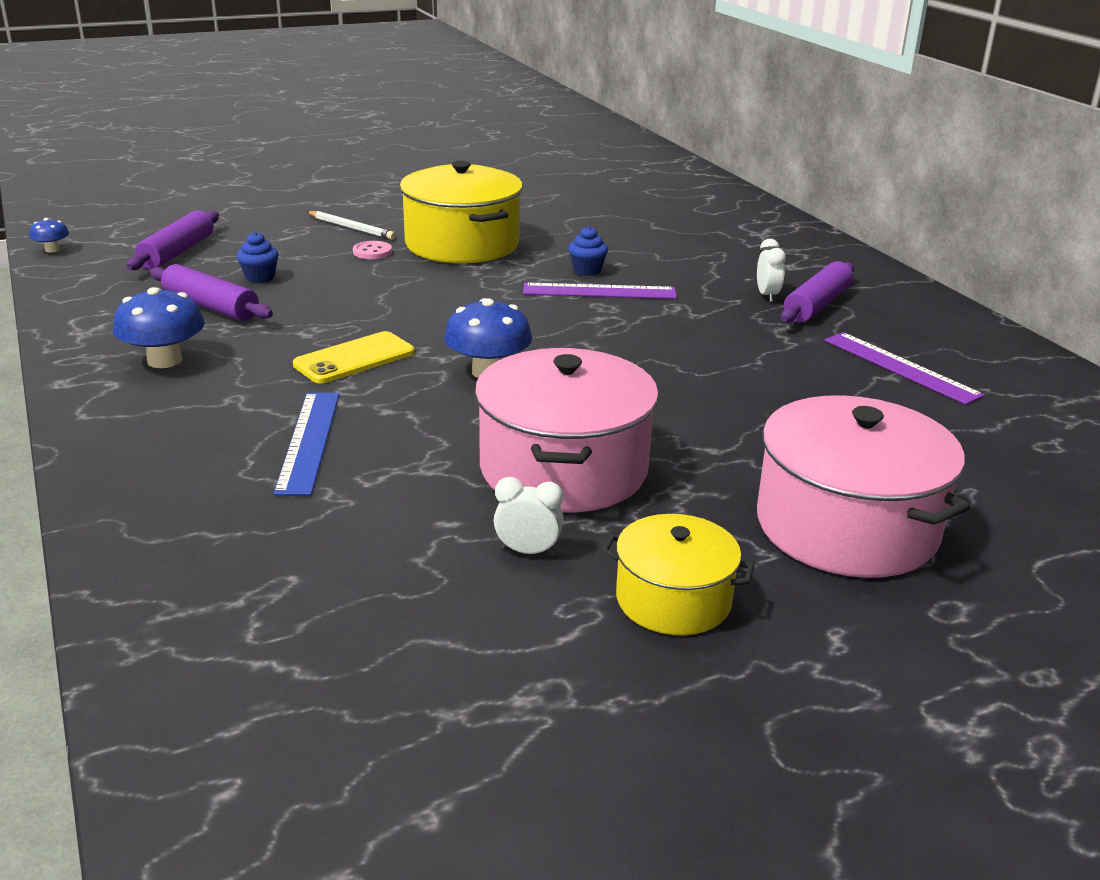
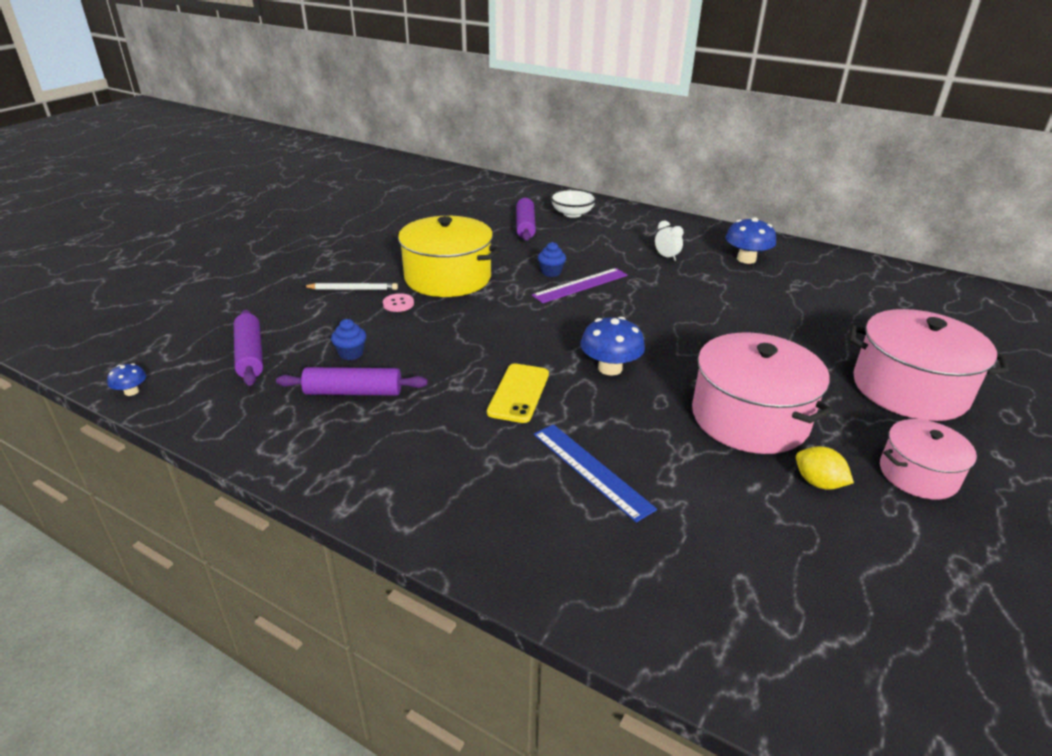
camera: 35 degrees left, 5 degrees up
(164, 360) = (392, 452): blue mushroom -> blue mushroom (746, 259)
(528, 551) = (818, 483): white clock -> yellow lemon
(673, 600) = (918, 474): yellow pot -> pink pot
(724, 223) = (572, 214): none -> white bowl
(816, 305) = (697, 255): purple rolling pin -> purple rolling pin (525, 226)
(900, 367) = (788, 281): purple ruler -> none

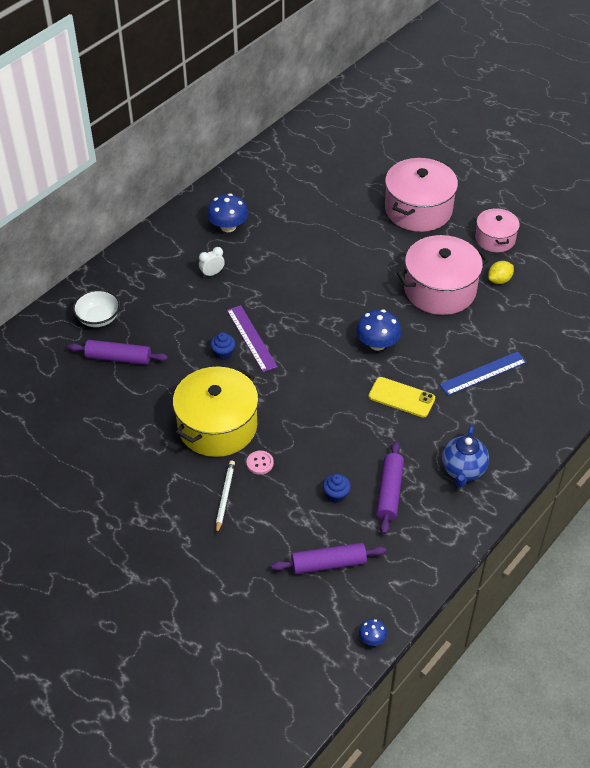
camera: 80 degrees left, 15 degrees up
(390, 455) = (463, 470): none -> blue teapot

